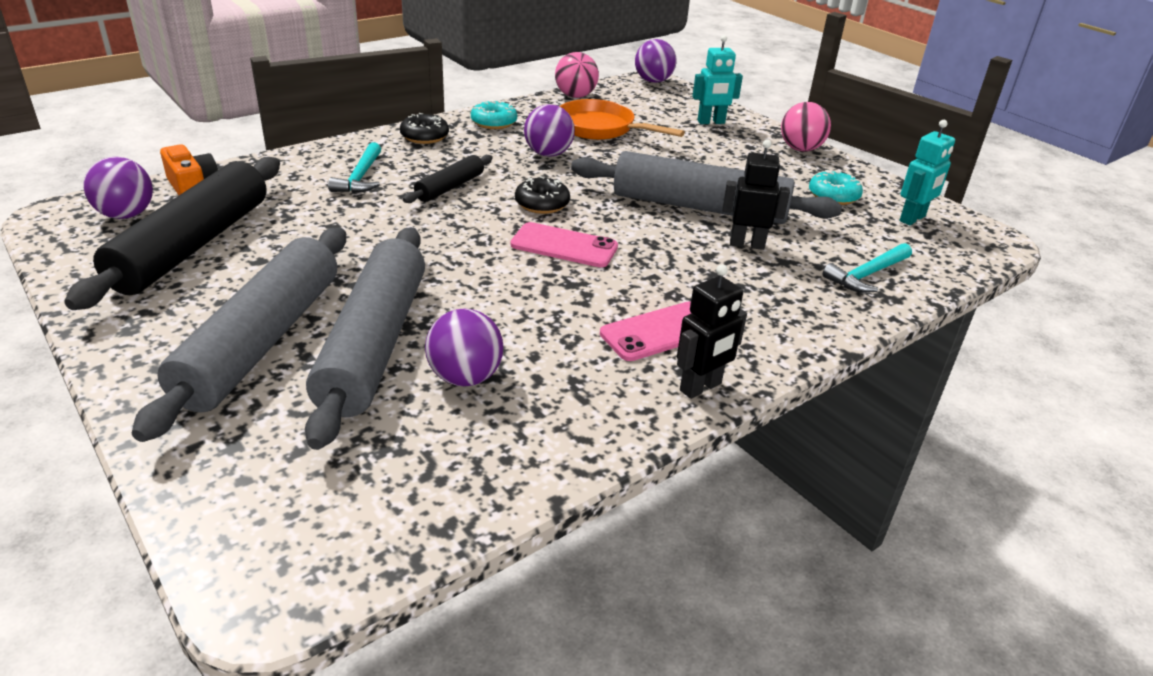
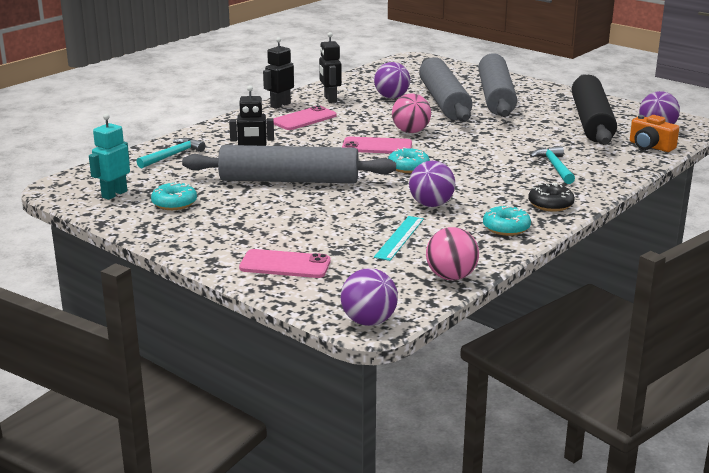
camera: 170 degrees right, 10 degrees down
(450, 187) = (484, 169): black rolling pin -> none
(542, 204) = (408, 167): black donut -> turquoise donut
(595, 392) = (330, 99): none -> black robot
(600, 128) = (399, 238): orange pan -> turquoise ruler
(711, 122) = (285, 265): turquoise robot -> pink phone
(800, 149) = (190, 245): pink ball -> pink ball (411, 131)

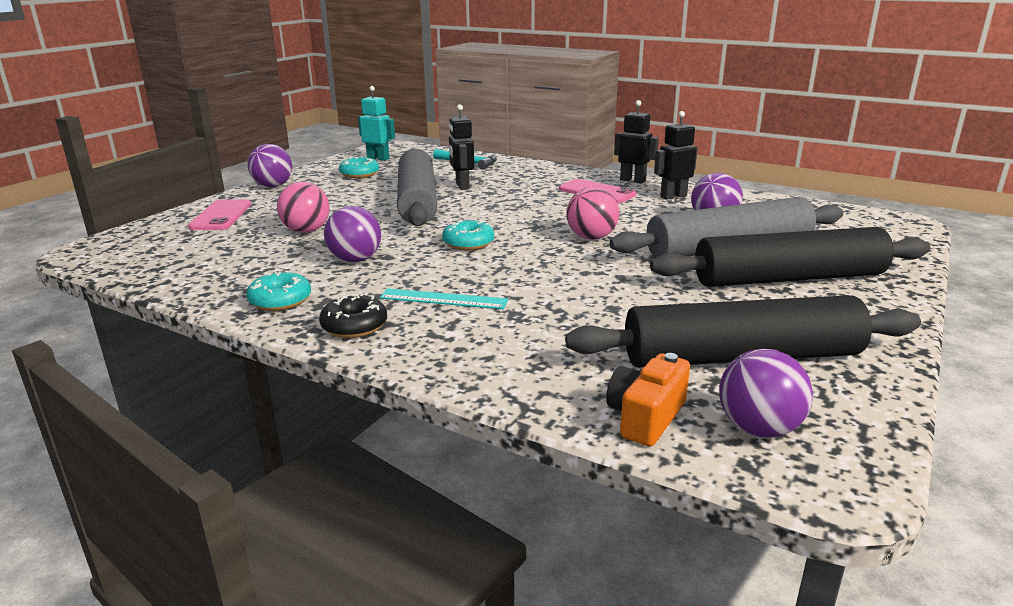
camera: 80 degrees right, 0 degrees up
(369, 321) = (87, 251): purple ball -> purple ball (273, 186)
(377, 146) = (529, 226): pink phone -> none
(399, 238) = (267, 251): turquoise ruler -> turquoise ruler (443, 299)
(451, 277) = (159, 278): pink ball -> pink ball (306, 231)
(496, 97) = (788, 278): grey rolling pin -> black rolling pin
(554, 167) = (500, 327): turquoise hammer -> none

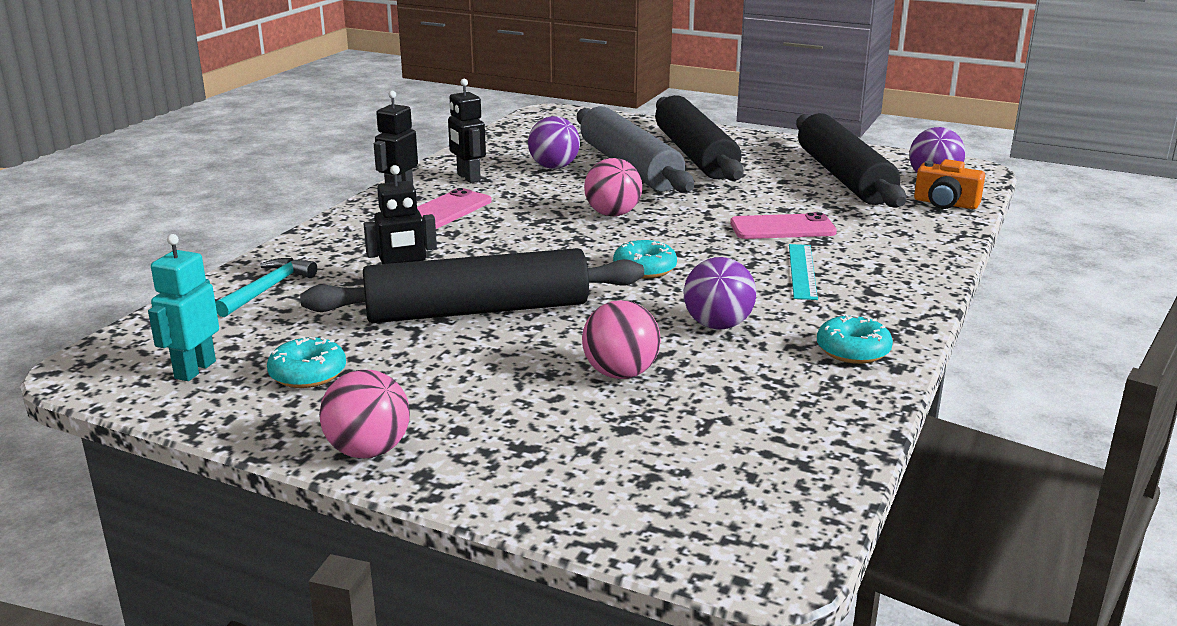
camera: 95 degrees left, 0 degrees up
(221, 216) = (555, 466): pink phone -> pink phone (782, 228)
(273, 186) = (368, 451): purple ball -> pink ball
(354, 326) = (885, 304): black donut -> none
(417, 201) = (477, 310): grey rolling pin -> black rolling pin

